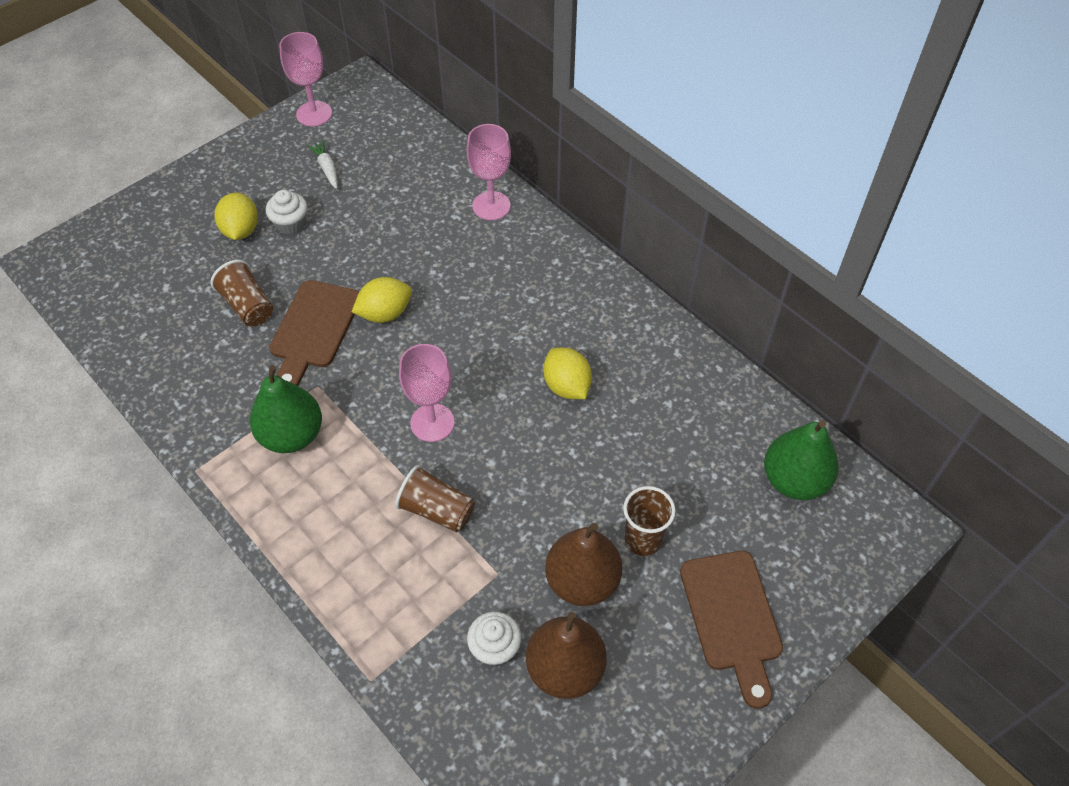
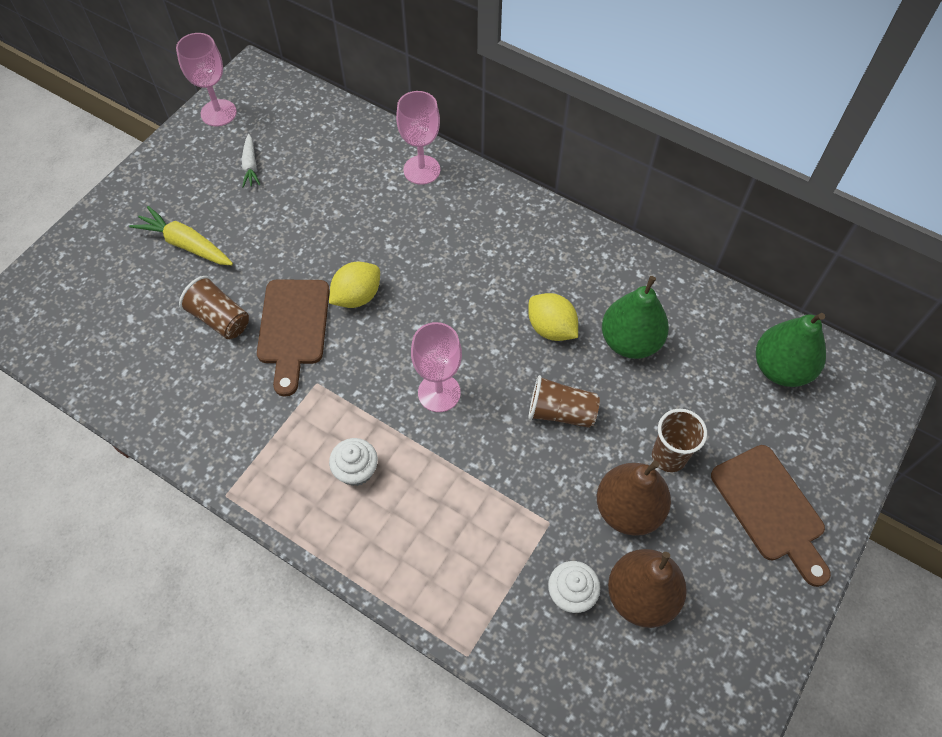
camera: 15 degrees left, 5 degrees up
(241, 230) = (186, 244): yellow lemon -> yellow carrot
(290, 223) = (233, 227): white cupcake -> white cupcake (356, 470)
(292, 435) = (309, 437): green pear -> green pear (630, 341)
(327, 168) = (250, 165): white carrot -> white carrot turned 150 degrees counterclockwise
(437, 510) = (472, 476): brown cup -> brown cup (561, 412)

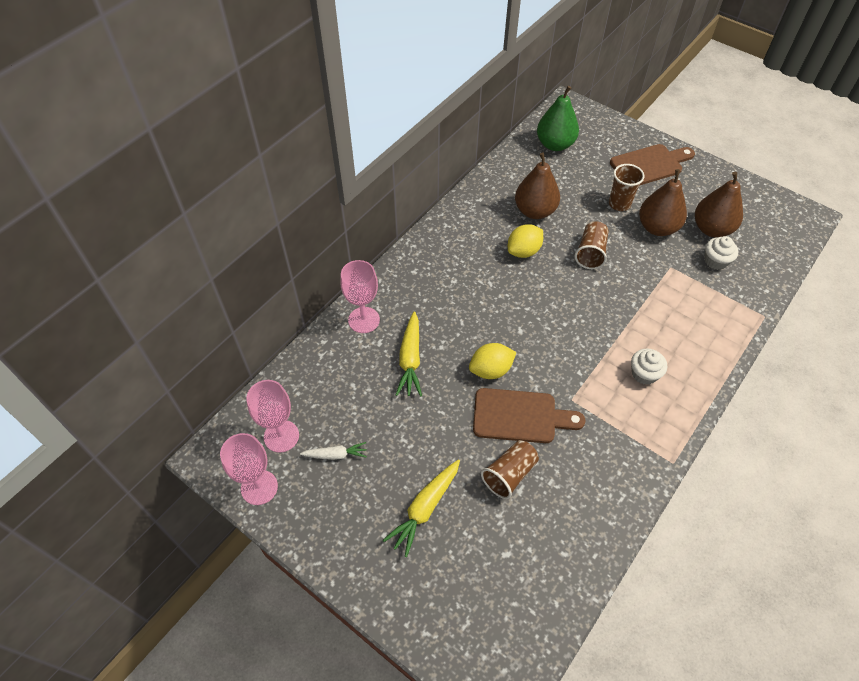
camera: 85 degrees left, 5 degrees down
(357, 296) = (491, 370): yellow lemon -> yellow lemon turned 75 degrees counterclockwise
(369, 217) = (410, 359): none -> yellow carrot
(439, 393) = (578, 320): pink goblet -> pink goblet (281, 436)
(630, 341) = (535, 211): green pear -> brown pear

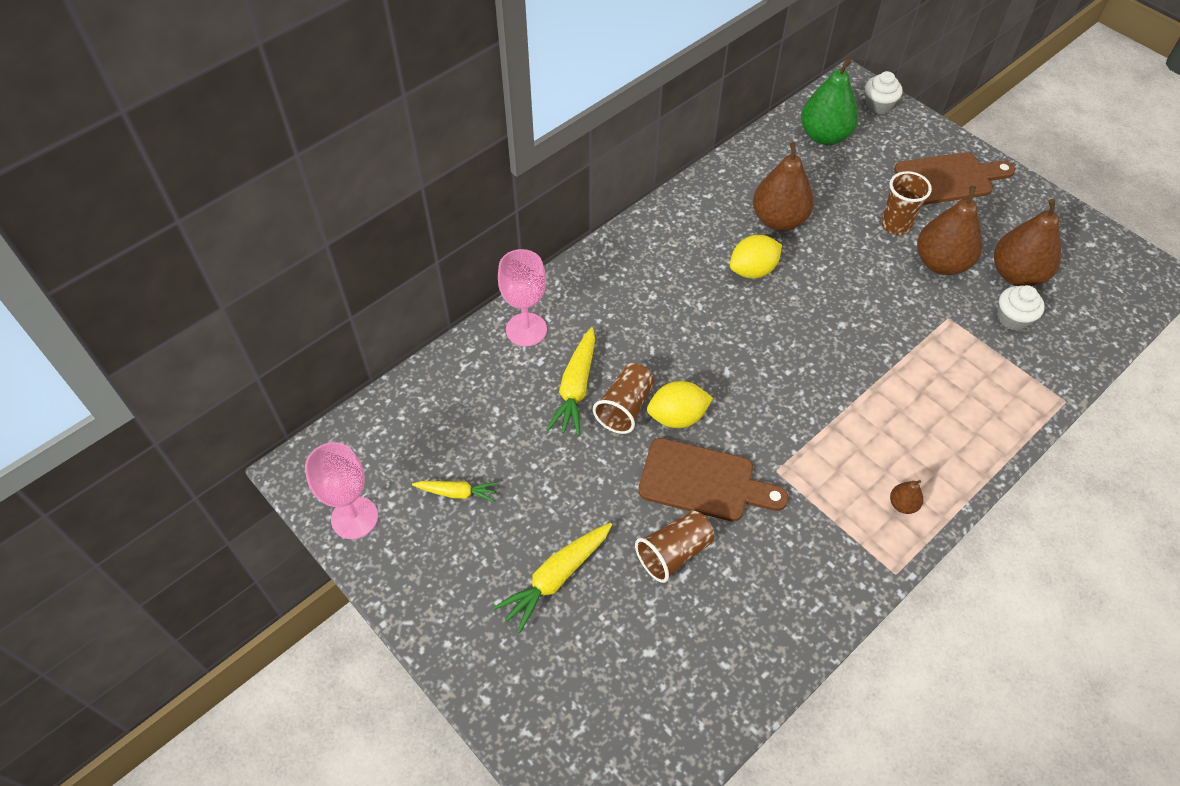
camera: 10 degrees right, 0 degrees up
(281, 436) = (394, 459): pink goblet -> none
(335, 455) = (456, 493): white carrot -> yellow carrot
(590, 253) = (842, 284): brown cup -> brown cup (625, 407)
(644, 374) = (881, 452): white cupcake -> white cupcake (878, 105)
(667, 410) = (902, 504): none -> brown pear

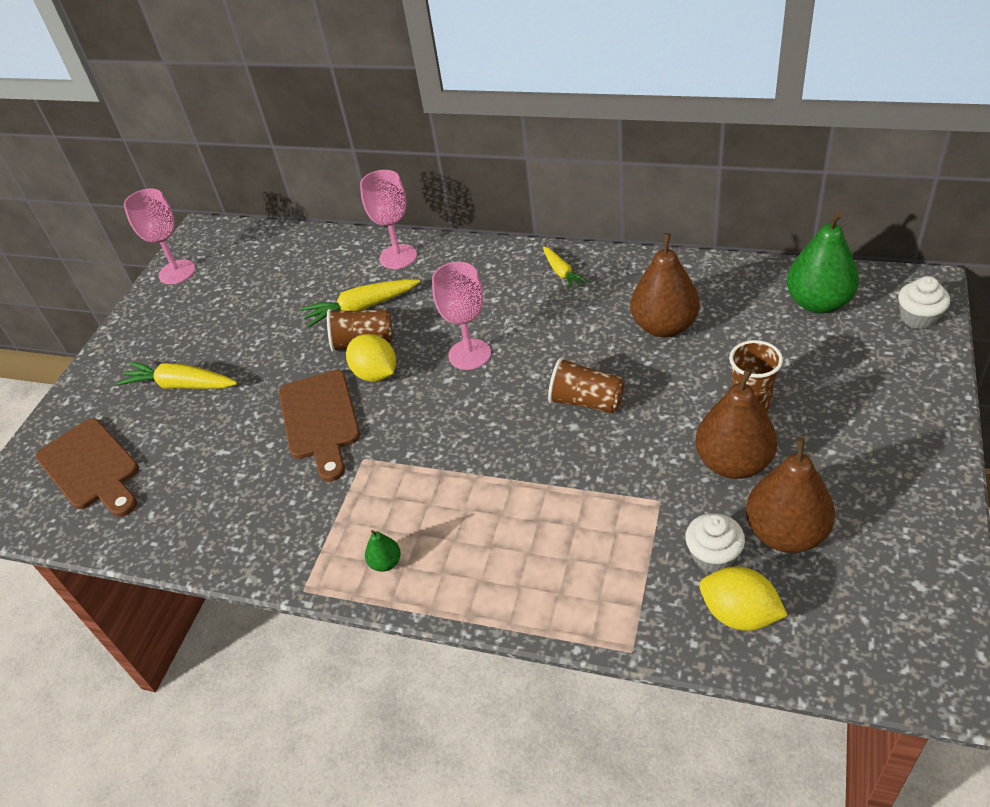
camera: 65 degrees right, 10 degrees down
(456, 493) = (225, 303): yellow carrot -> yellow carrot (561, 272)
(674, 553) = (239, 436): brown cup -> brown cup (586, 401)
(708, 344) = (469, 354): none -> pink goblet
(753, 270) = (582, 340): yellow lemon -> yellow lemon (739, 614)
(902, 504) = (385, 563): brown pear -> green pear
(948, 179) = (872, 416): brown cutting board -> brown cutting board (91, 468)

